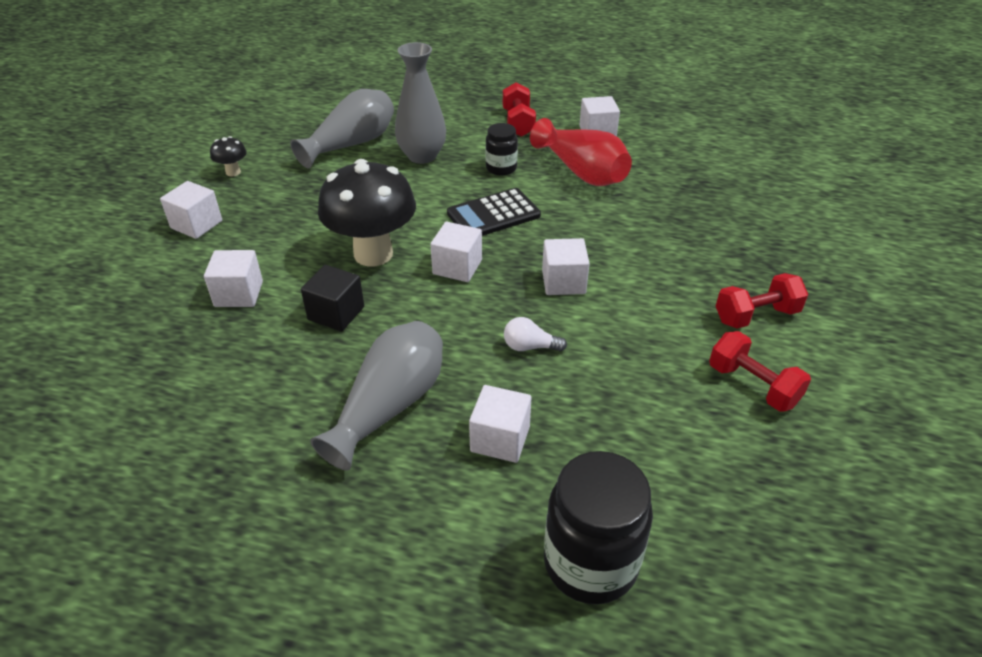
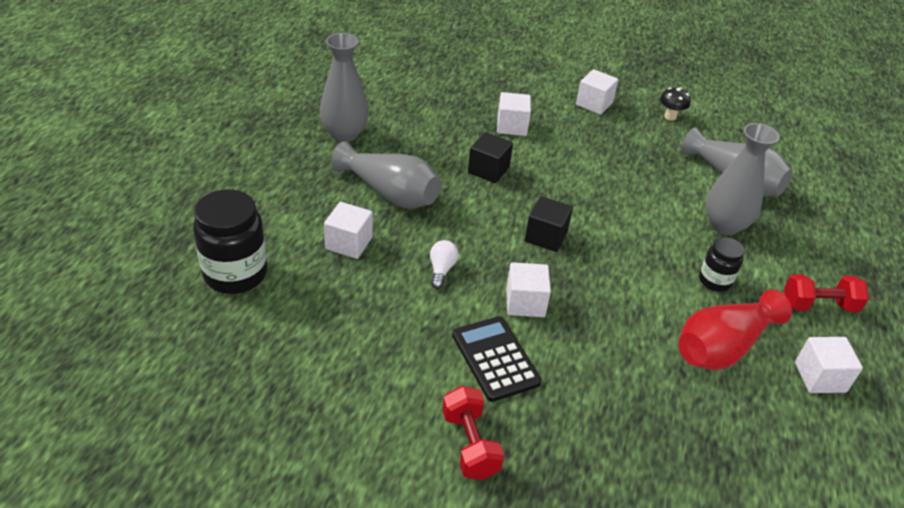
camera: 90 degrees right, 0 degrees up
(240, 477) = (344, 134): none -> grey vase
(373, 254) = (562, 190): black mushroom -> none
(457, 267) = (546, 236): white cube -> black cube
(493, 214) = (628, 267): black calculator -> black calculator (495, 358)
(753, 385) = (374, 411): red dumbbell -> none

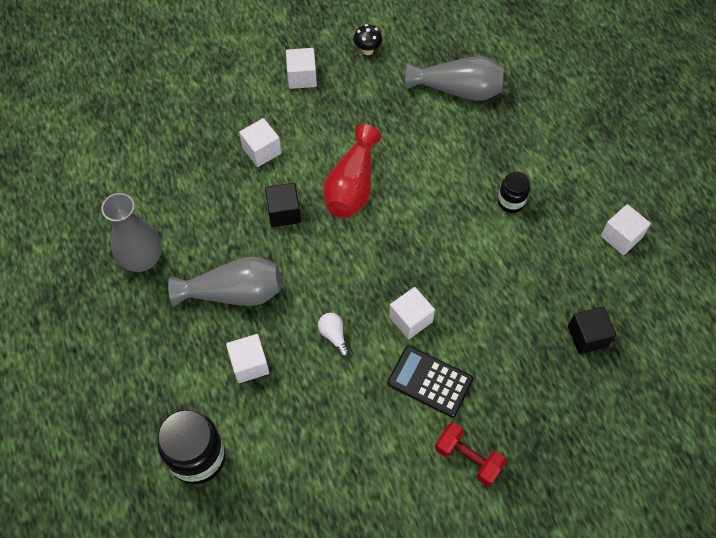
camera: 35 degrees left, 20 degrees up
(546, 236) = (376, 248): black cube -> black cube (587, 336)
(722, 347) = (553, 257): red vase -> red vase (352, 186)
(724, 225) = (482, 142): grey vase -> none
(818, 305) = (584, 174): red dumbbell -> none

